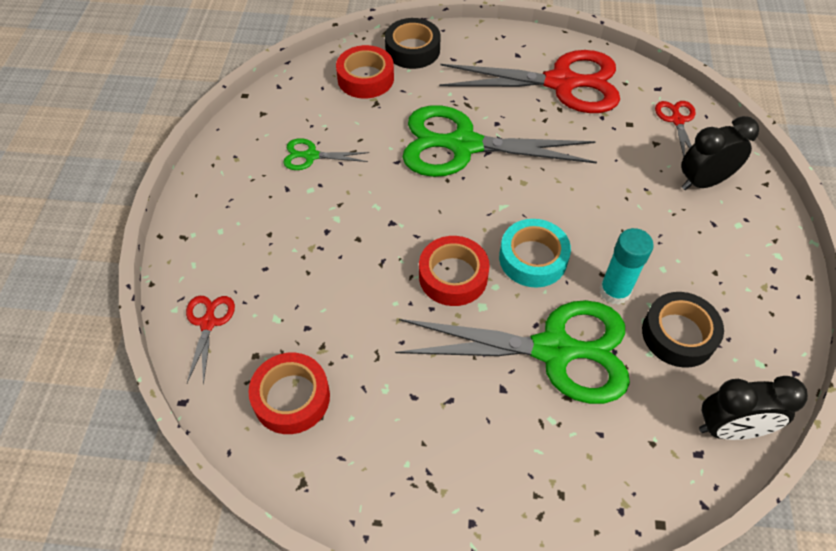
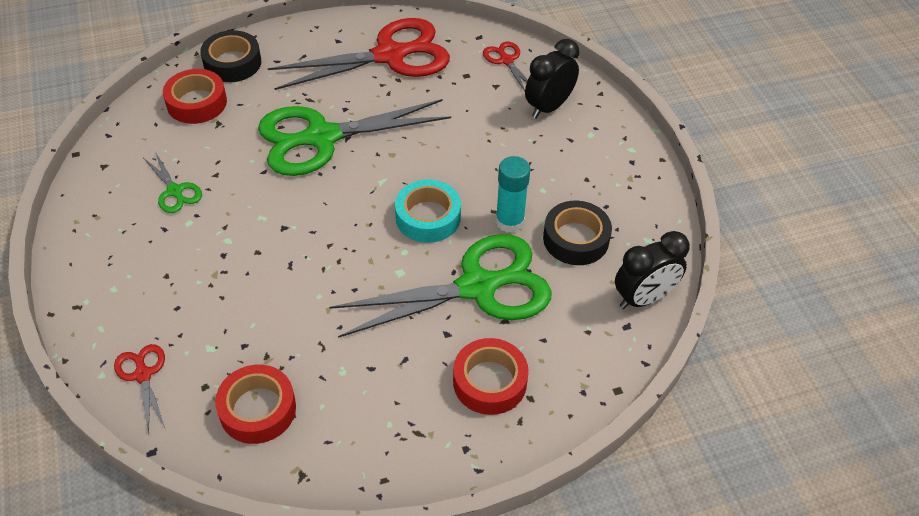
camera: 25 degrees left, 5 degrees down
(311, 156) = (175, 191): green scissors -> green scissors turned 105 degrees counterclockwise
(453, 276) = (362, 255): red tape -> red tape (489, 382)

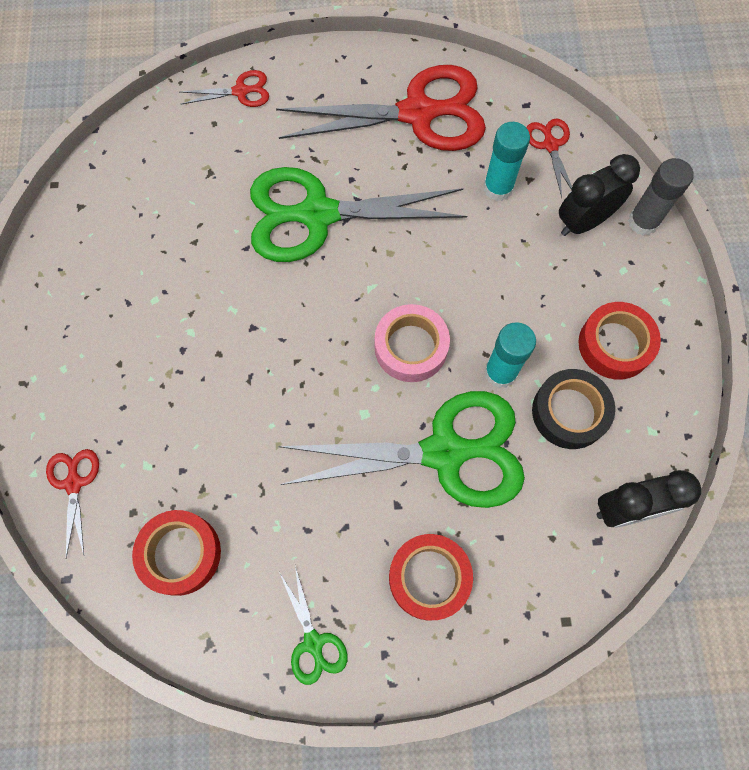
camera: 15 degrees right, 20 degrees up
(175, 191) = (147, 255): green scissors -> green scissors (313, 642)
(197, 103) = (192, 140): red tape -> red tape (615, 345)
(232, 63) = (241, 91): black tape -> red scissors
(428, 217) = (411, 347): turquoise tape -> pink tape
(471, 95) = (498, 188): none -> turquoise glue stick
(597, 99) = (643, 222): none -> grey glue stick

